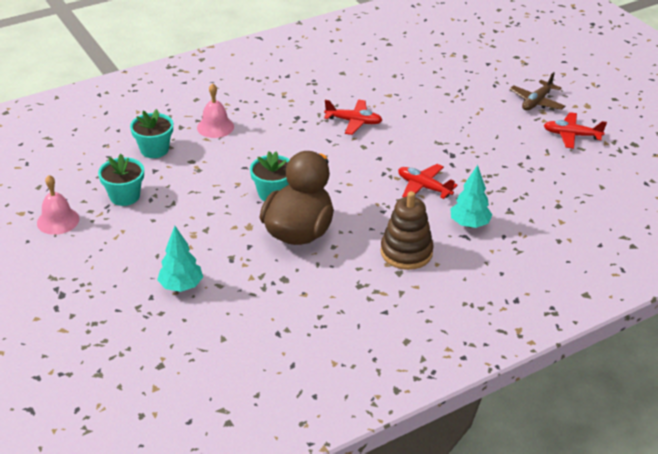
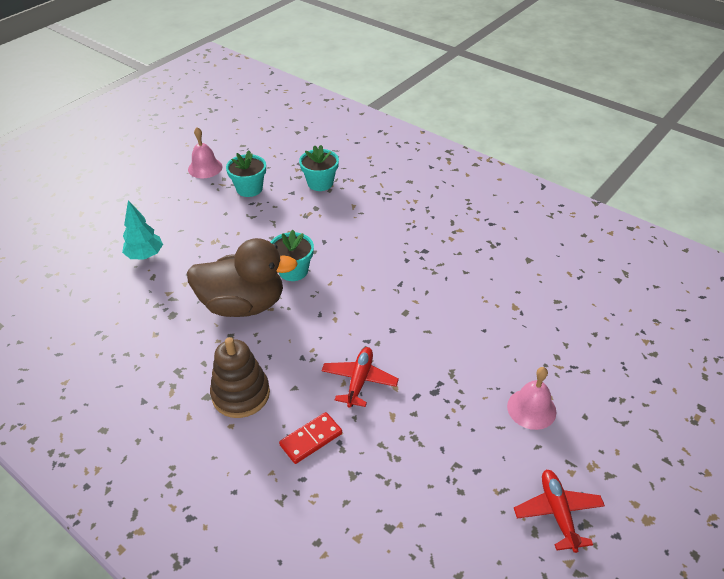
camera: 70 degrees right, 5 degrees up
(215, 127) = (374, 205): pink bell -> pink bell (531, 409)
(353, 122) = (444, 293): red plane -> none
(469, 224) = (311, 439): turquoise tree -> red domino
(536, 102) = (609, 454): brown plane -> none

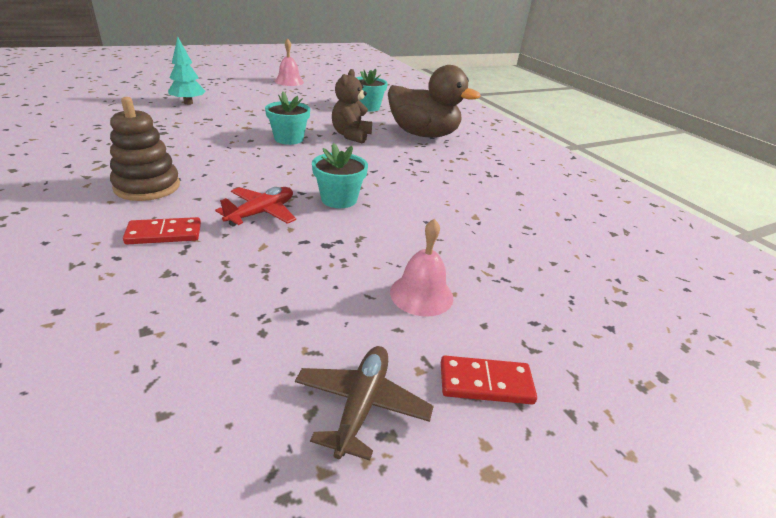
camera: 20 degrees right, 10 degrees down
(243, 304) = (224, 143): brown duck -> brown duck (423, 134)
(249, 189) = (309, 96): turquoise flower pot -> turquoise flower pot (339, 199)
(342, 239) = (351, 135): none -> brown teddy bear
(557, 513) = (361, 405): red plane -> brown plane
(612, 462) = (485, 383): none -> red domino

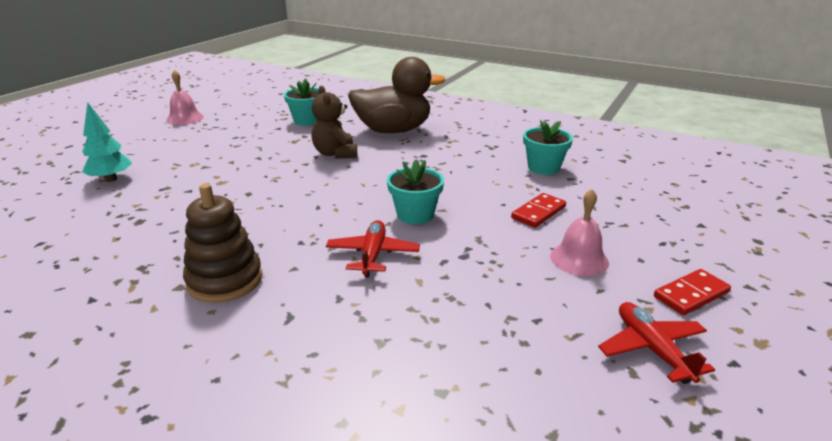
camera: 30 degrees left, 5 degrees down
(164, 234) = (320, 313): red domino -> red domino (538, 212)
(289, 139) = (284, 178): turquoise flower pot -> turquoise flower pot (543, 167)
(361, 405) = (652, 349): brown plane -> red plane

